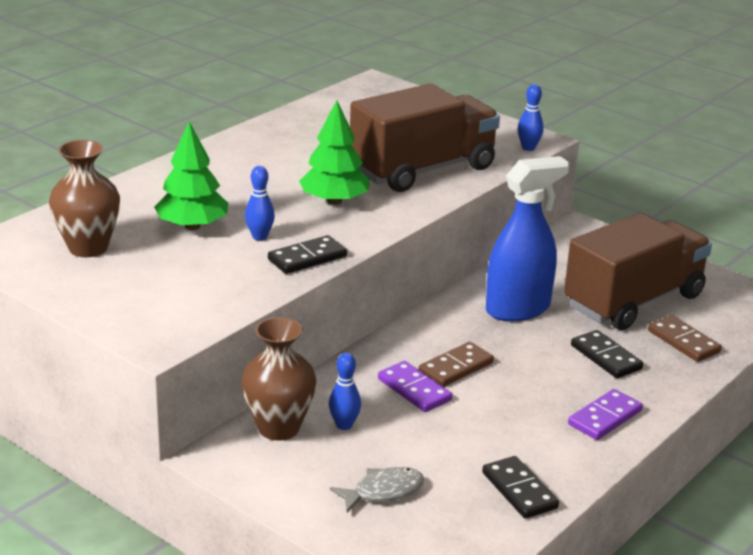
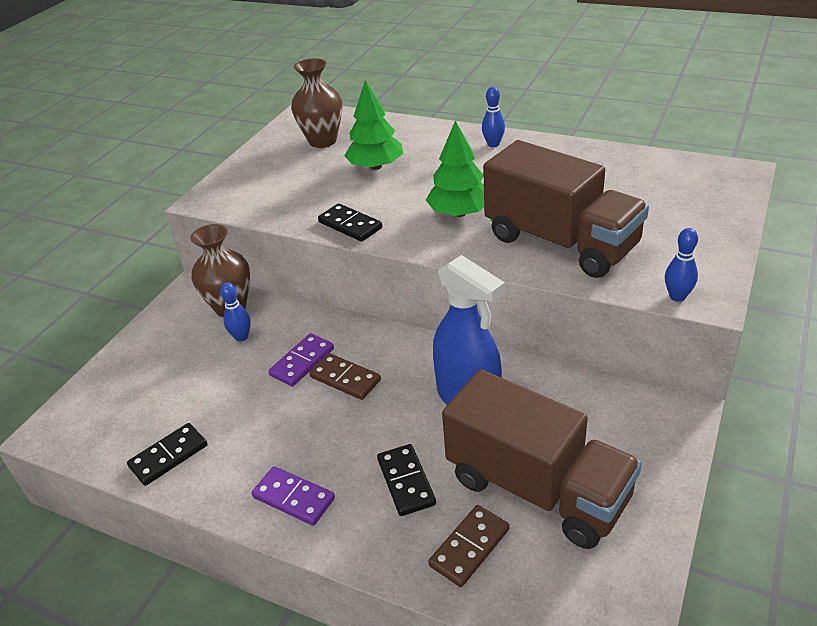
camera: 80 degrees right, 10 degrees up
(259, 237) = (374, 196): blue bowling pin -> blue bowling pin (493, 144)
(383, 491) = (159, 377): grey fish -> none
(606, 357) = (406, 481): black domino -> black domino turned 60 degrees counterclockwise

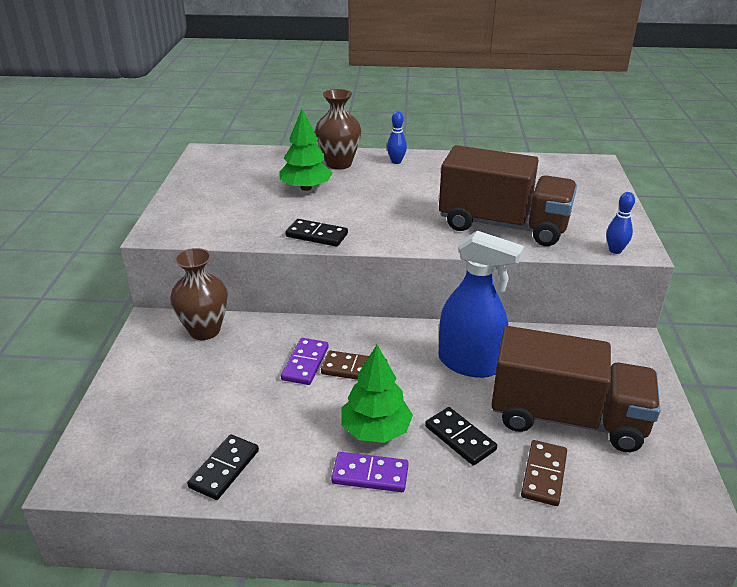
camera: 25 degrees left, 5 degrees down
(241, 337) = (232, 353): blue bowling pin -> none
(322, 141) = (241, 173): brown vase -> brown vase (339, 164)
(459, 213) = (405, 214): green tree -> green tree (375, 430)

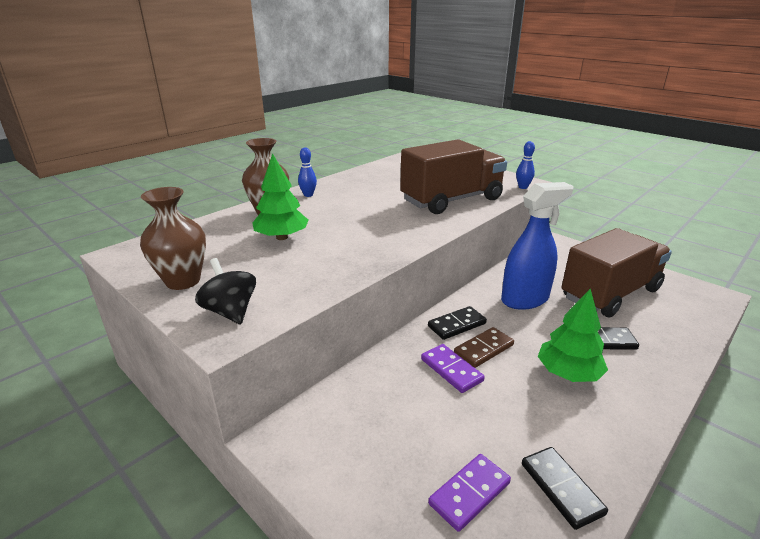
camera: 50 degrees left, 5 degrees down
(186, 221) = (230, 312): none -> black spinning top
(204, 330) = (335, 408): brown vase -> brown vase (183, 281)
(317, 235) = (365, 261): black domino -> black domino (456, 325)
(370, 475) = (620, 401): purple domino -> purple domino (469, 493)
(543, 475) = (661, 327): brown domino -> none

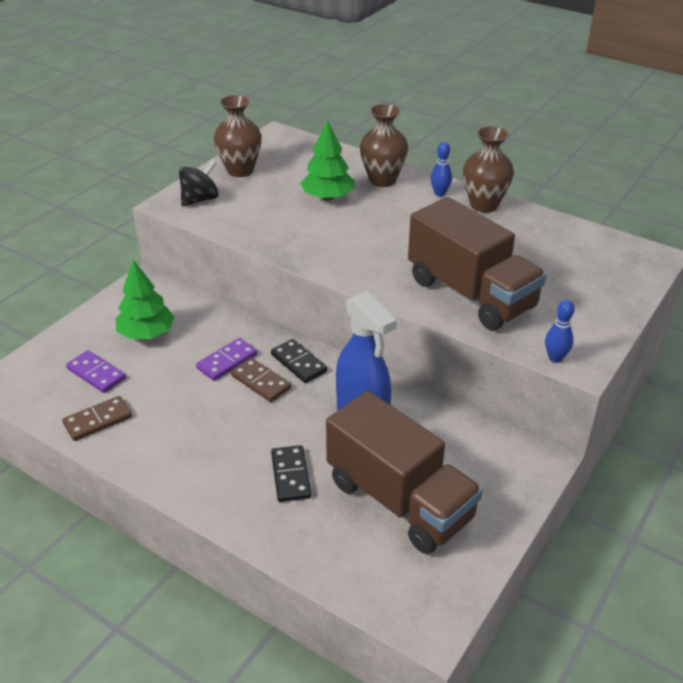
camera: 80 degrees right, 10 degrees up
(335, 184) = (484, 205): none -> brown vase
(561, 488) = (98, 420): black domino -> brown domino
(568, 373) = (230, 439): green tree -> green tree (146, 333)

